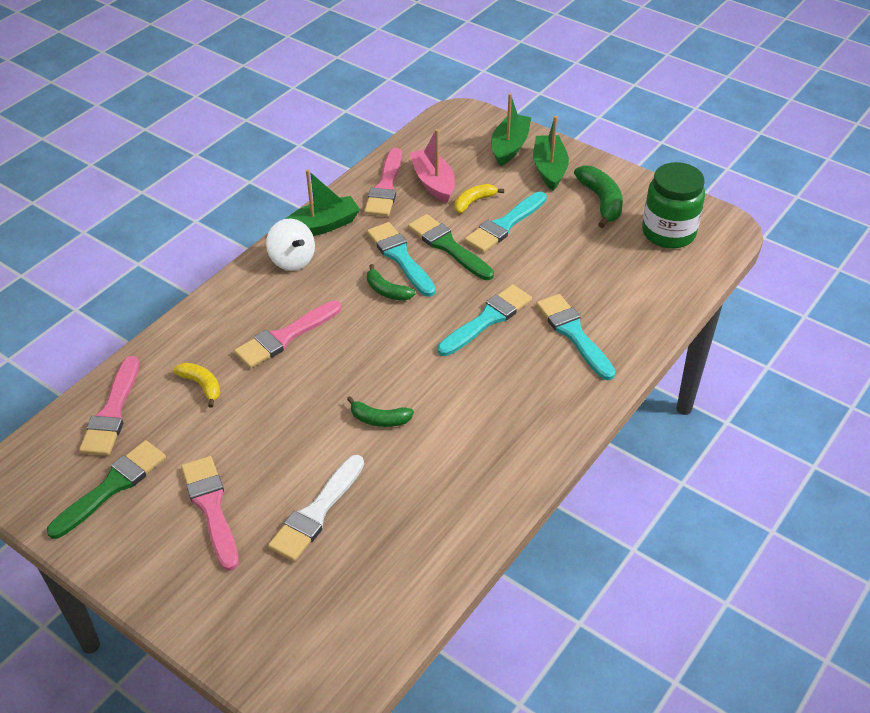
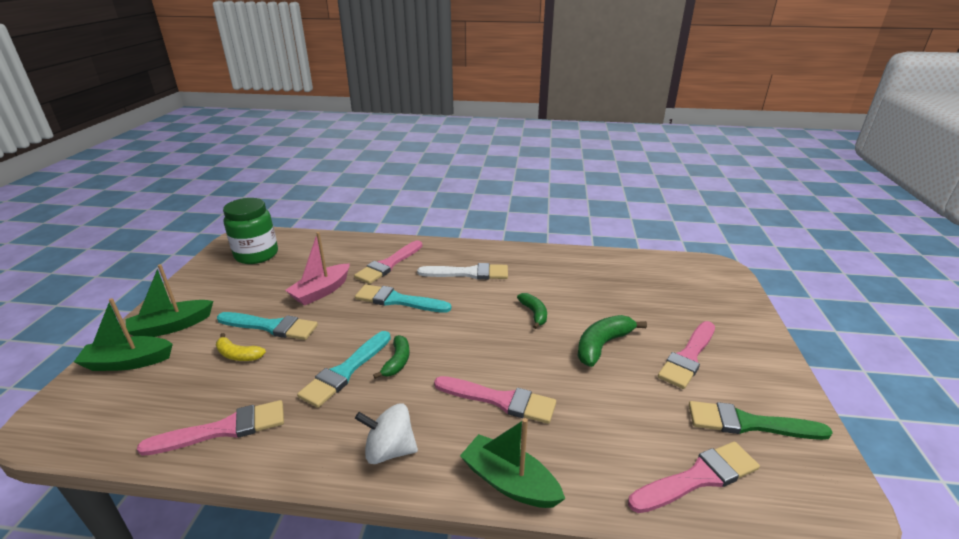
camera: 120 degrees left, 15 degrees down
(202, 385) = (603, 427): yellow banana -> none
(292, 260) = (389, 450): white spinning top -> white spinning top turned 105 degrees counterclockwise
(316, 512) = (631, 310): white brush -> white brush (468, 273)
(322, 226) = (317, 452): green boat -> green boat (509, 482)
(433, 182) = (207, 394): pink boat -> pink boat (321, 291)
(448, 246) = (316, 348): green brush -> none
(573, 334) = (388, 264): turquoise brush -> pink brush
(601, 201) = (221, 289): green banana -> green banana (602, 345)

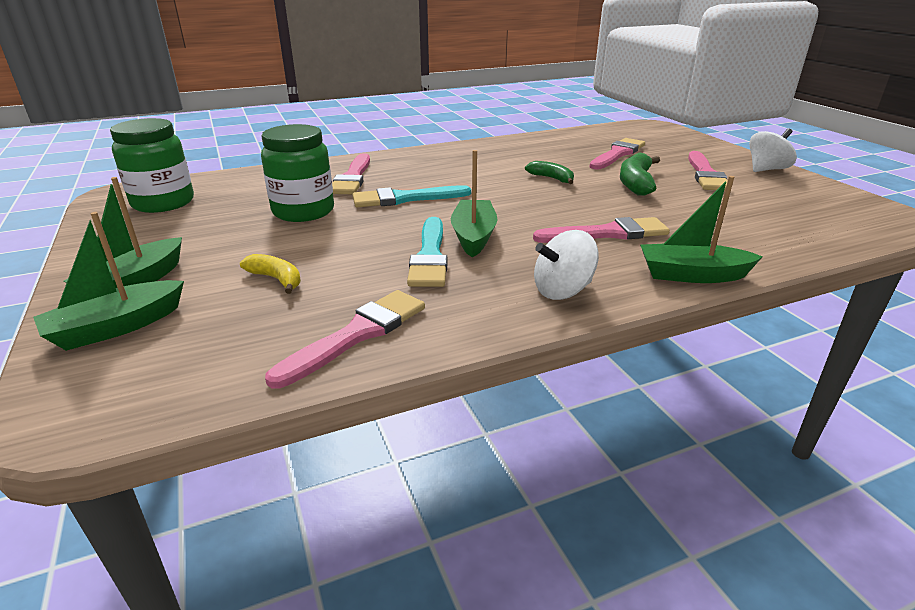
camera: 30 degrees left, 0 degrees up
(238, 355) = (276, 279): yellow banana -> yellow banana turned 135 degrees counterclockwise
(271, 326) = (283, 249): turquoise brush -> none
(321, 291) = (303, 211): pink boat -> green jar
(397, 361) = (473, 236): green banana -> green boat
(468, 273) = (449, 167): white brush -> none
(698, 478) = (808, 231): pink brush -> pink brush (617, 154)
(749, 423) = (795, 196): green brush -> none
(768, 372) = (766, 169): none -> white spinning top

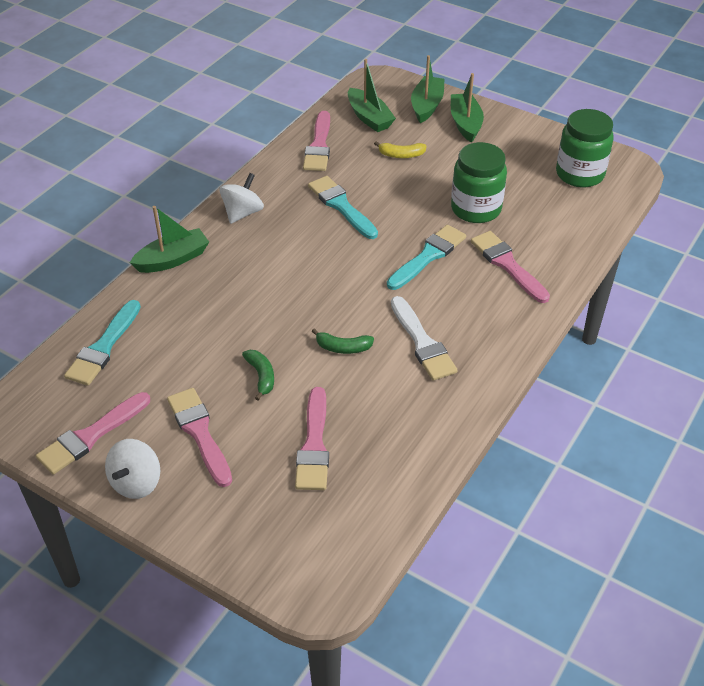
camera: 145 degrees right, 15 degrees up
(473, 236) = (333, 236): green boat -> green boat (369, 118)
(485, 166) = (422, 343): none -> white brush
(607, 233) = (246, 280): pink brush -> pink brush (91, 436)
(636, 183) = (261, 376): green banana -> green banana, size x0.64
(797, 233) = (103, 347): none -> turquoise brush

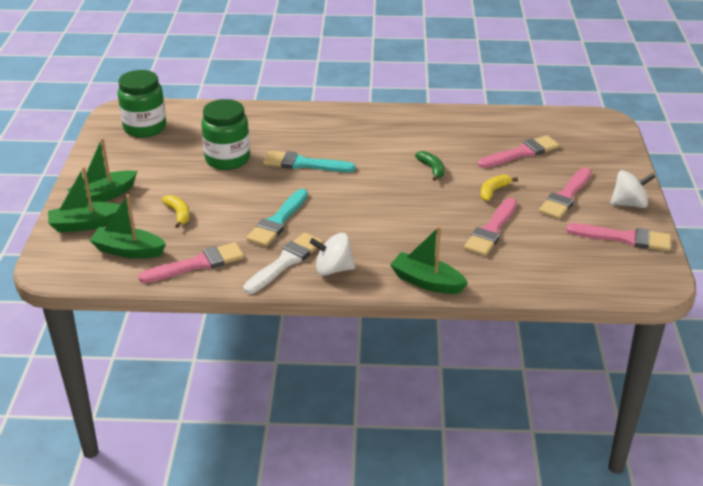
camera: 120 degrees left, 10 degrees down
(103, 347) = (551, 271): turquoise brush -> none
(261, 376) = (493, 191): green banana -> yellow banana
(369, 118) = (128, 250): green boat -> green boat turned 105 degrees counterclockwise
(422, 343) = (394, 142): white brush -> white brush (285, 262)
(507, 265) = (283, 131): pink brush -> pink brush (491, 230)

